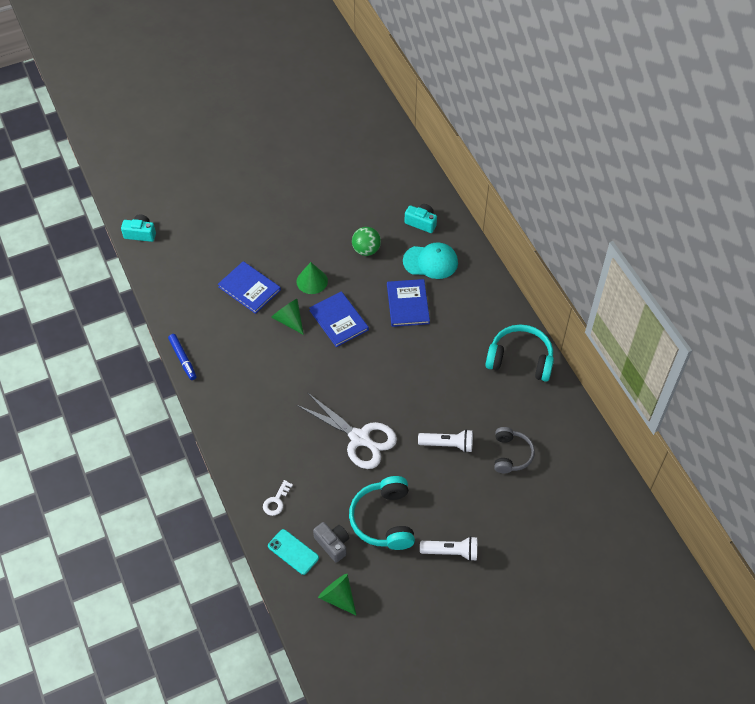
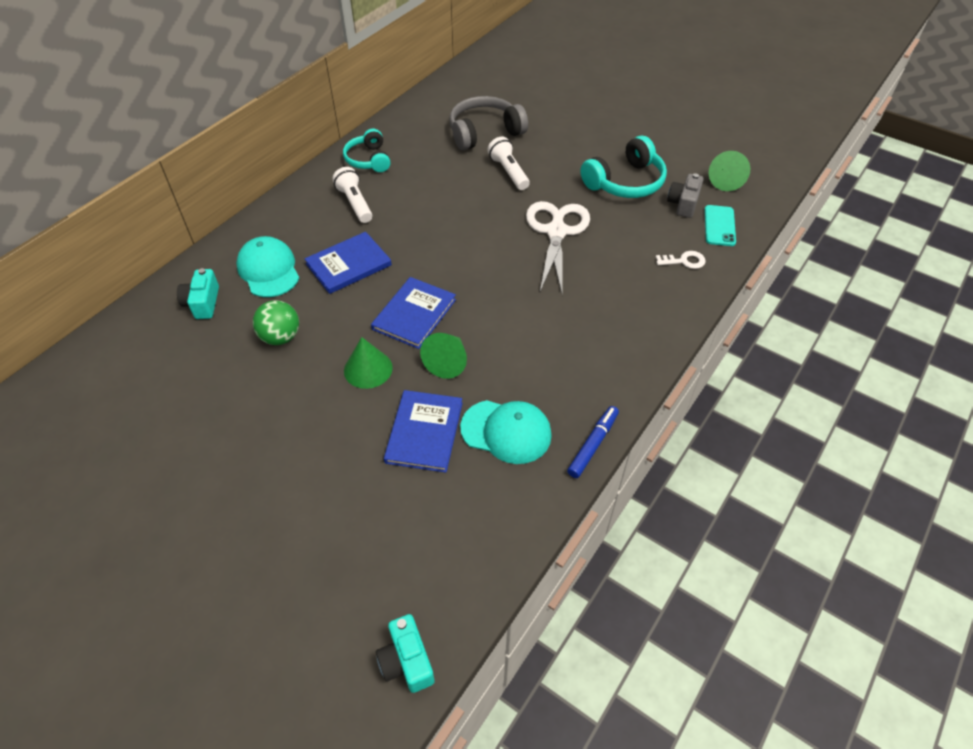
camera: 120 degrees left, 5 degrees down
(221, 324) = (506, 431): none -> turquoise cap
(451, 552) = (613, 134): white flashlight -> white flashlight (355, 203)
(511, 454) = (484, 132): grey headphones -> grey headphones, size x1.51
(520, 359) = (368, 160): turquoise headphones -> turquoise headphones, size x0.66

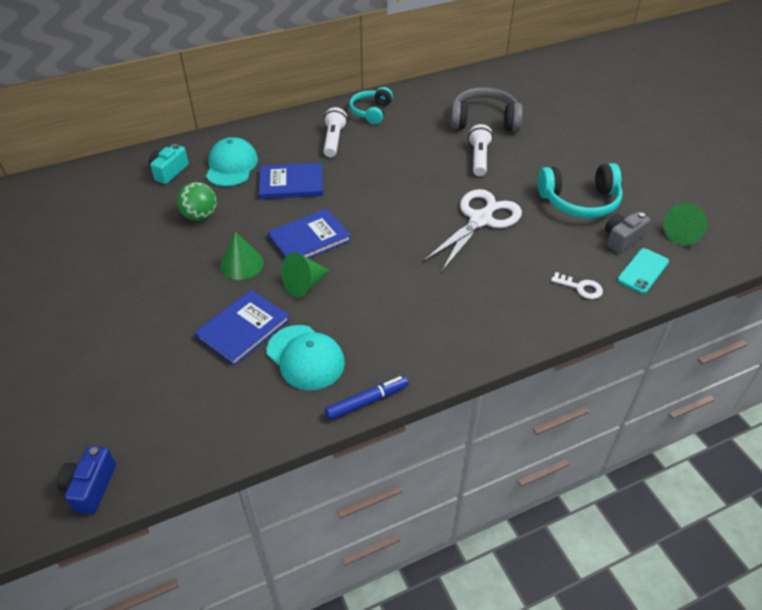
camera: 30 degrees right, 5 degrees down
(406, 661) = (90, 487): turquoise camera -> blue camera

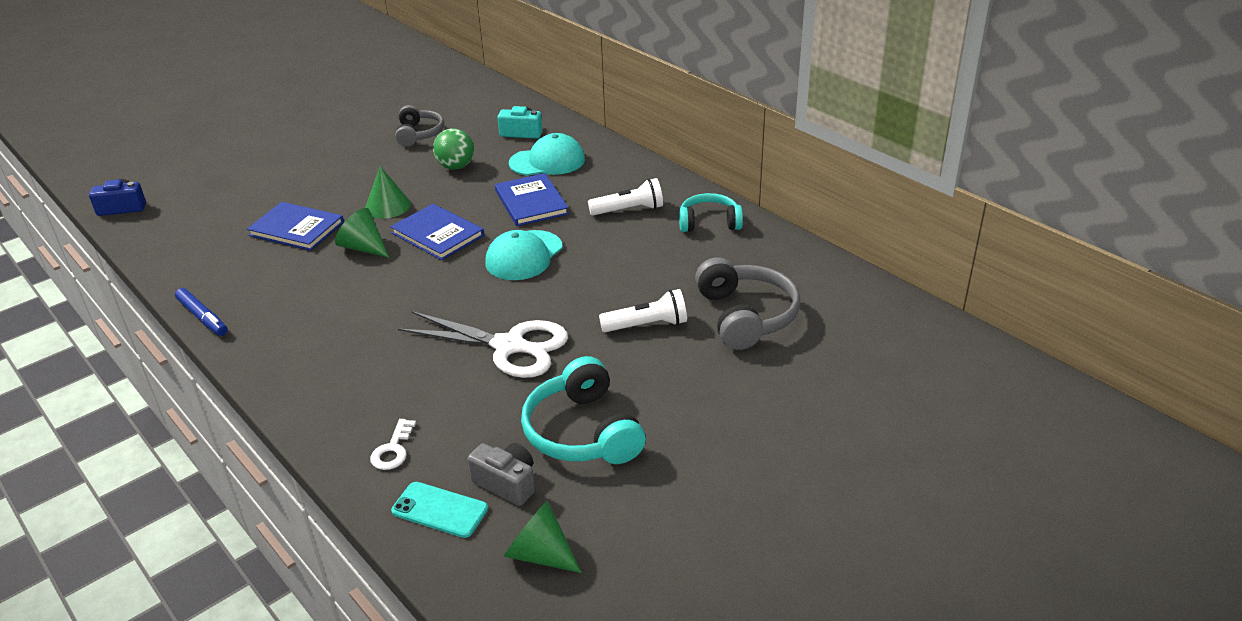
camera: 75 degrees right, 10 degrees down
(116, 232) = (419, 134): none -> grey headphones
(305, 357) = (260, 270): turquoise cap -> turquoise cap (524, 256)

